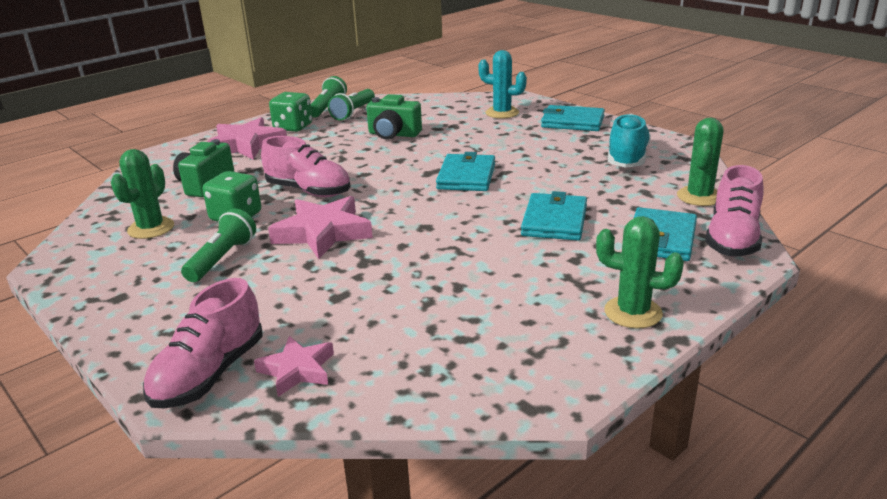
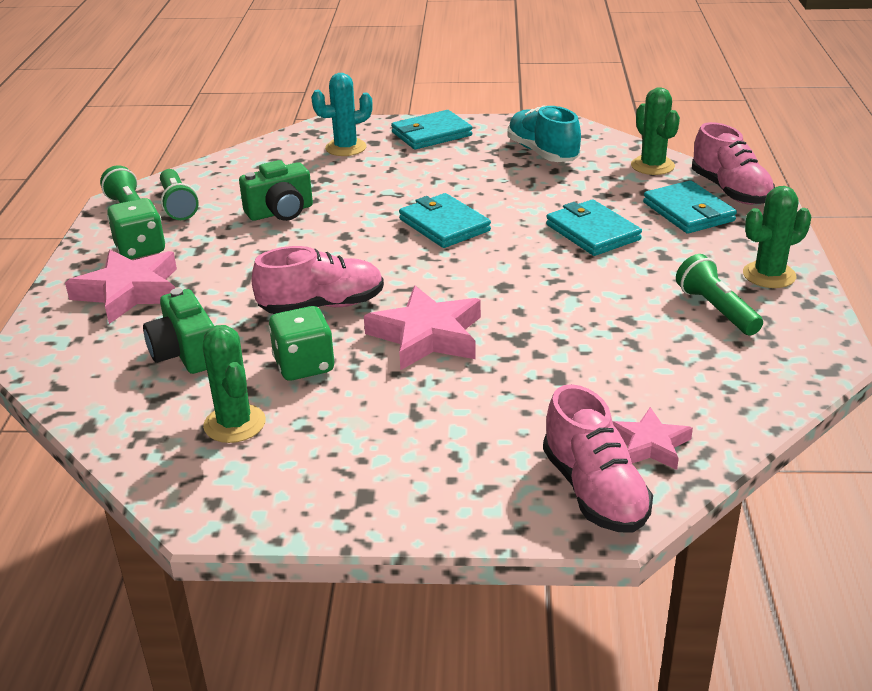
camera: 45 degrees left, 5 degrees up
(222, 259) = (385, 407): green flashlight -> green flashlight (716, 309)

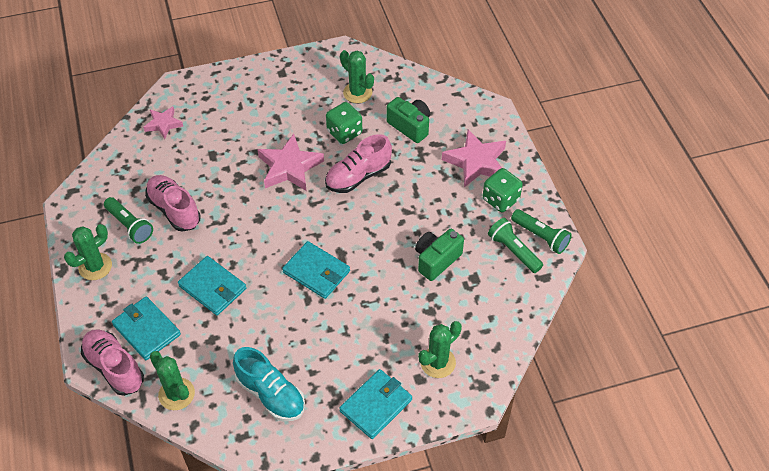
camera: 160 degrees right, 20 degrees up
(346, 148) = (438, 362): turquoise cactus -> green cactus
(594, 491) = (185, 96): pink shoe -> pink shoe (174, 210)

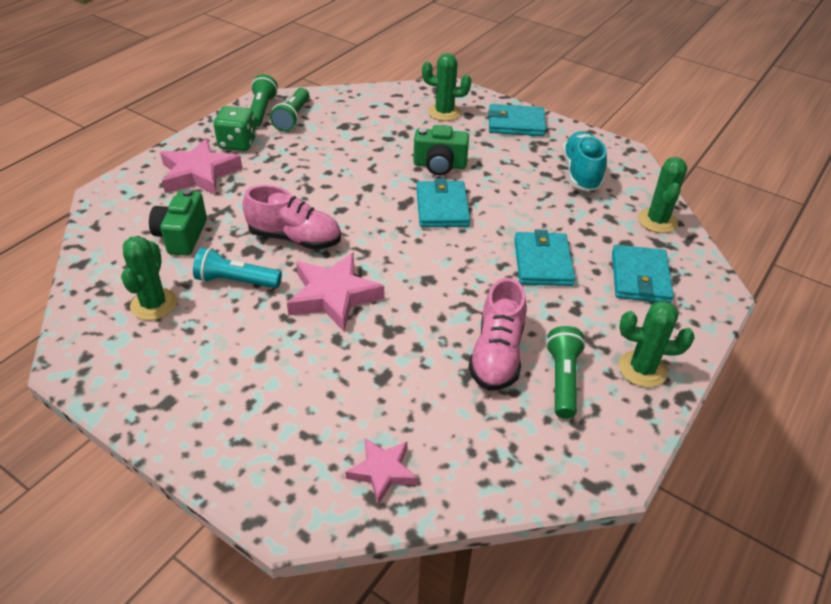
camera: 130 degrees left, 10 degrees down
(114, 368) = (698, 273): pink shoe -> none
(344, 132) = (236, 281): green dice -> turquoise flashlight
(436, 260) = (347, 150): green camera -> green camera (440, 165)

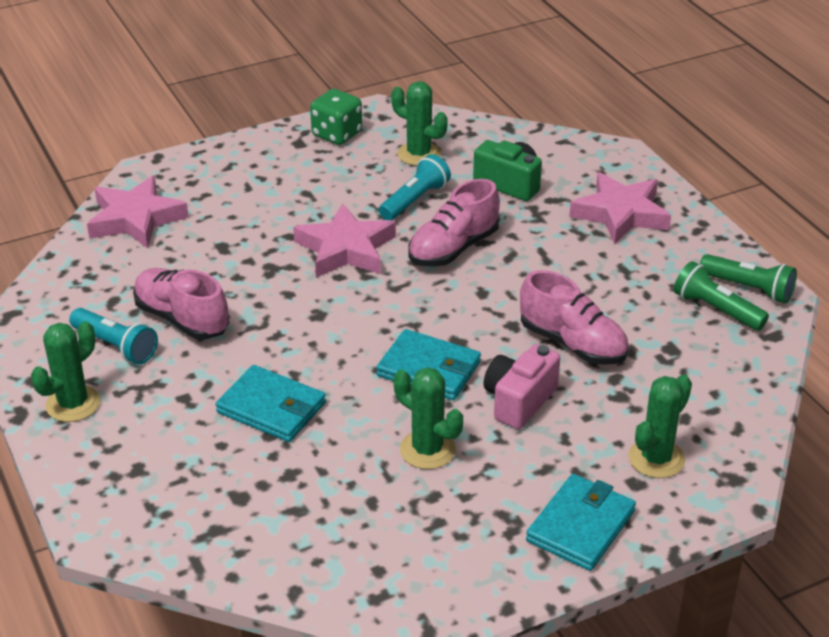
camera: 120 degrees right, 5 degrees down
(237, 143) = (673, 252): green dice -> green dice (337, 134)
(368, 159) = (572, 344): none -> pink shoe
(382, 471) = (135, 219): pink star -> pink star, size x1.68
(440, 165) = (519, 401): green camera -> pink camera
(563, 379) = (115, 346): green flashlight -> turquoise flashlight
(581, 173) = (408, 534): turquoise shoe -> none
(640, 277) = (179, 475): turquoise wallet -> none
(657, 221) = (253, 554): green cactus -> green cactus (427, 450)

